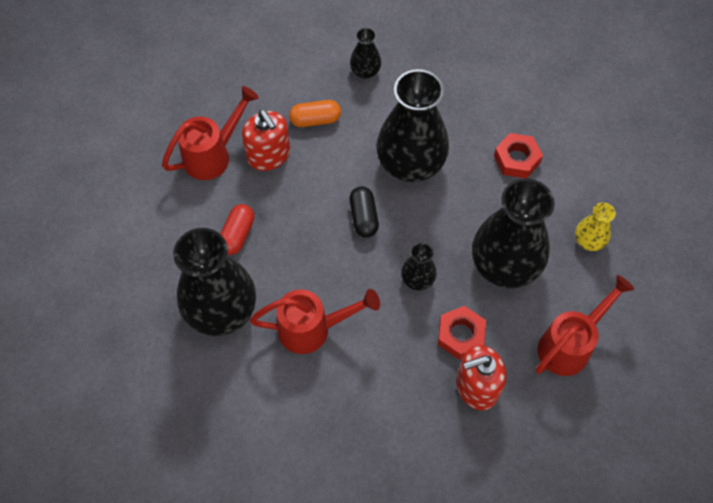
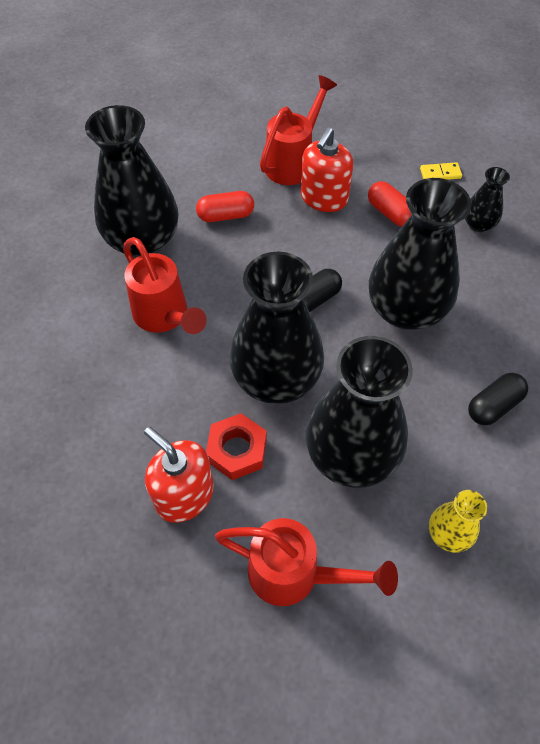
camera: 60 degrees right, 5 degrees down
(213, 155) = (293, 162): red watering can -> red watering can turned 75 degrees counterclockwise
(299, 63) = (440, 173): none -> yellow domino
(315, 120) = (390, 213): orange capsule -> red capsule
(417, 279) = (276, 379): black vase -> black vase, size x2.14
(517, 159) = (493, 406): red nut -> black capsule

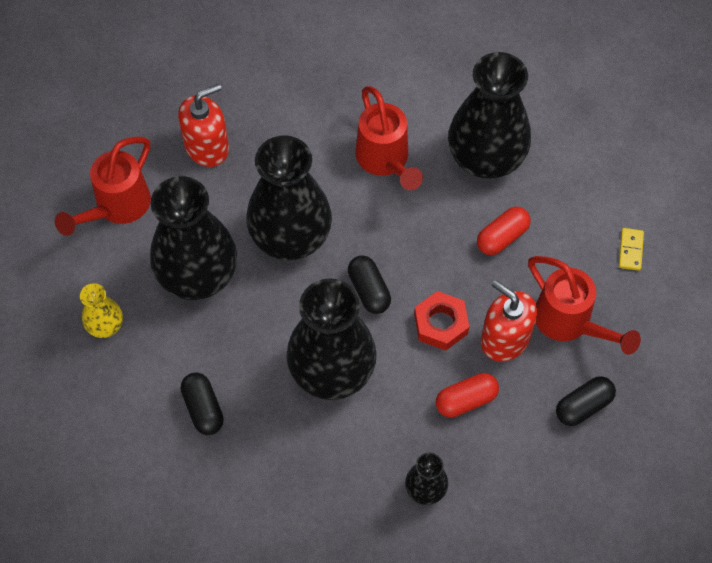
camera: 105 degrees right, 5 degrees up
(165, 317) = (385, 161): red watering can -> red watering can turned 90 degrees counterclockwise
(225, 216) = (502, 237): red capsule -> red capsule turned 45 degrees clockwise
(237, 450) = (232, 191): red nut -> red nut (440, 324)
(362, 145) = (583, 406): none -> black capsule
(440, 173) = (515, 478): yellow domino -> yellow domino (631, 250)

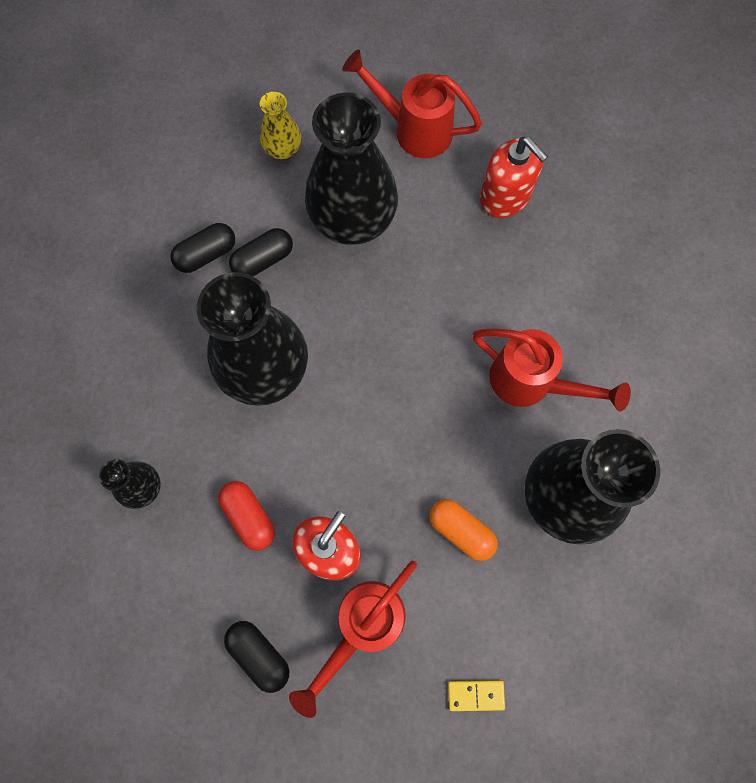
camera: 80 degrees right, 10 degrees up
(290, 236) = (415, 300): black vase -> none
(369, 290) = (365, 392): black capsule -> black capsule (263, 260)
(385, 161) = (531, 383): red watering can -> red watering can turned 120 degrees counterclockwise
(440, 324) = (337, 476): red nut -> none
(502, 237) = (461, 531): red capsule -> orange capsule

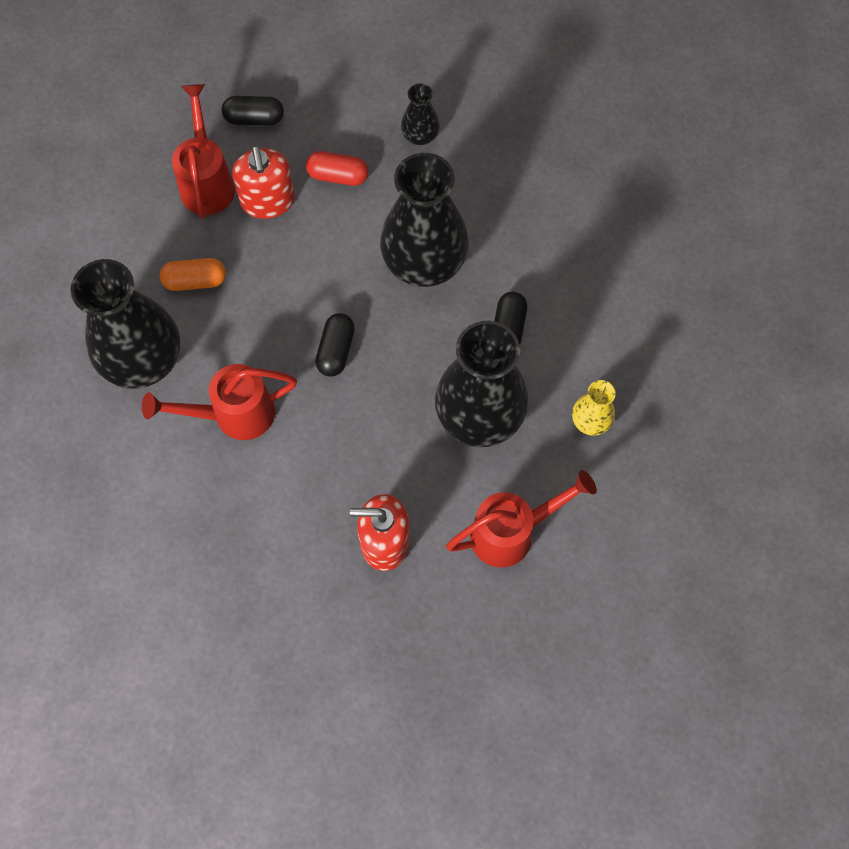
camera: 135 degrees right, 5 degrees down
(206, 254) = (550, 297): black capsule -> black capsule (336, 351)
(476, 695) = (104, 204): yellow domino -> none

